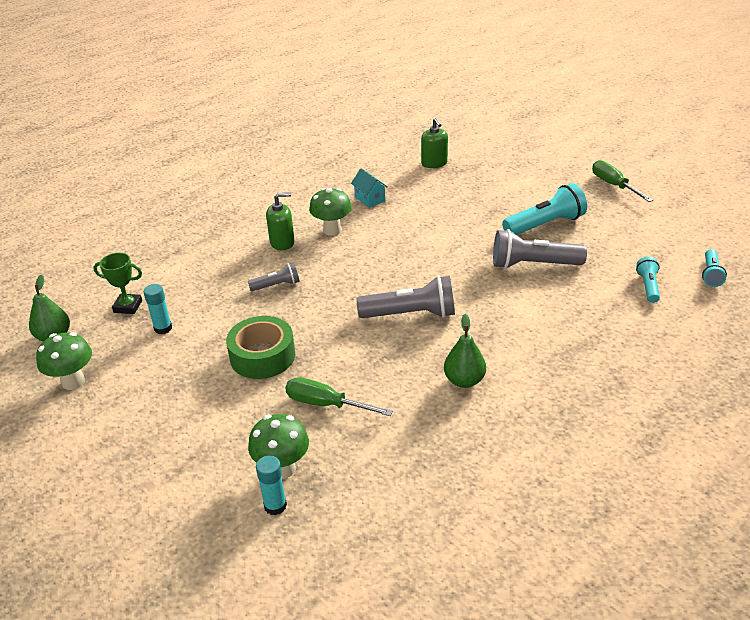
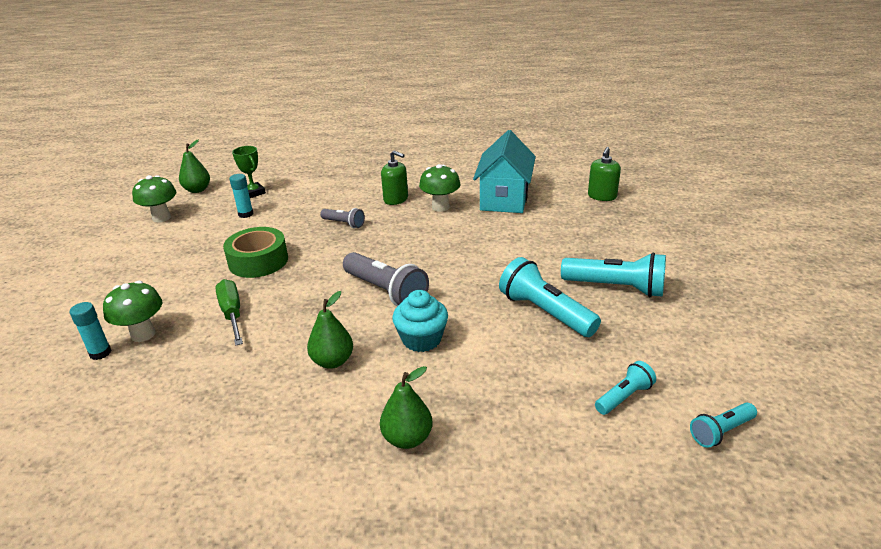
camera: 45 degrees right, 5 degrees down
(370, 199) = (504, 199): turquoise house -> turquoise house, size x2.12
(493, 329) = (421, 339): none -> turquoise cupcake
(533, 265) = (545, 312): grey flashlight -> turquoise flashlight
(588, 387) = (407, 438): none -> green pear
(614, 185) = (753, 291): green screwdriver -> none

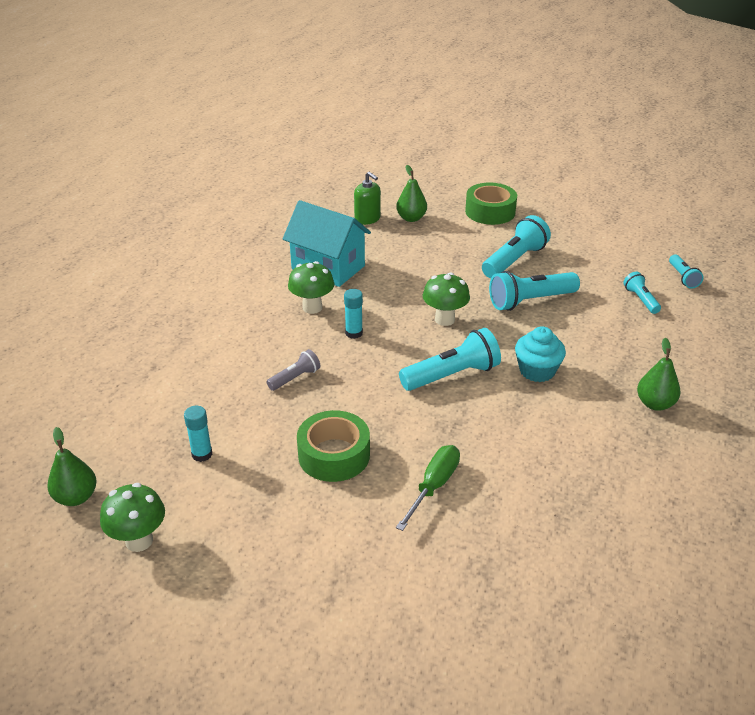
camera: 70 degrees left, 5 degrees up
(100, 353) = (457, 601): turquoise glue stick -> turquoise glue stick (354, 333)
(143, 334) = (437, 562): green mushroom -> green mushroom (444, 319)
(232, 314) = (433, 486): green screwdriver -> green screwdriver turned 120 degrees clockwise
(253, 193) = (142, 441): green trophy -> none
(332, 361) = (546, 427): green pear -> green pear (411, 218)
(386, 291) = (452, 375): grey flashlight -> turquoise flashlight
(396, 199) = (268, 331): green soap dispenser -> none
(699, 254) = (490, 212): none -> green tape

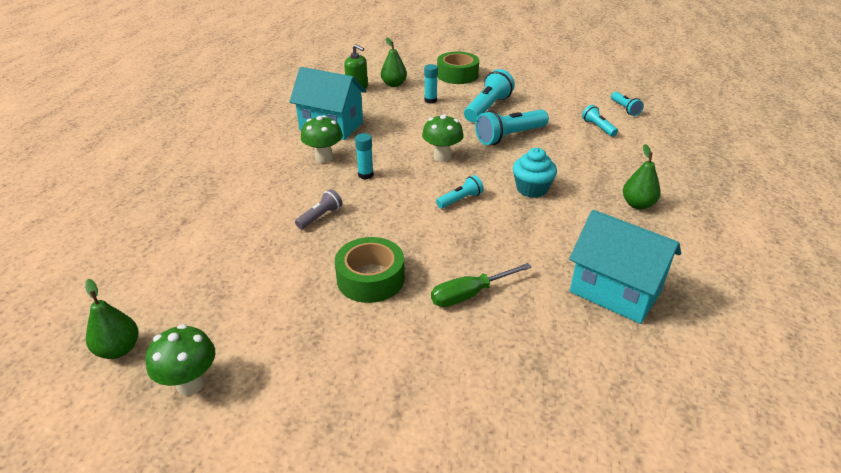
camera: 10 degrees left, 0 degrees up
(202, 454) = (243, 293): turquoise glue stick -> turquoise glue stick (430, 100)
(433, 486) = (469, 294): green screwdriver -> green screwdriver turned 135 degrees counterclockwise
(452, 375) = (460, 200): turquoise flashlight -> turquoise flashlight, size x0.55
(593, 503) = (615, 291): none -> turquoise house

